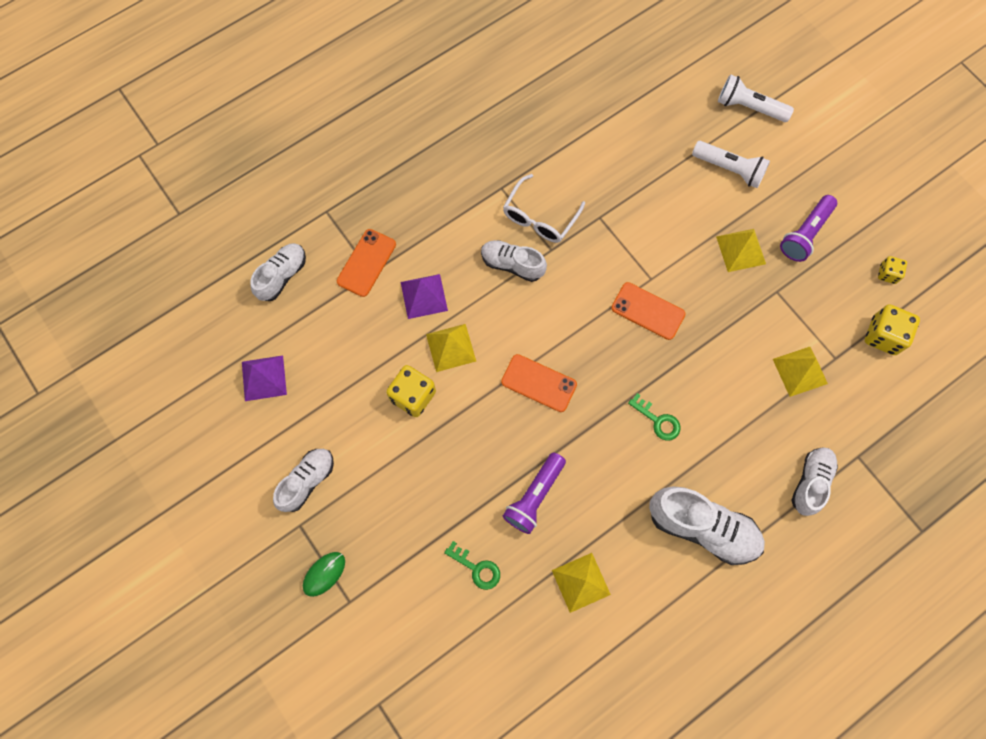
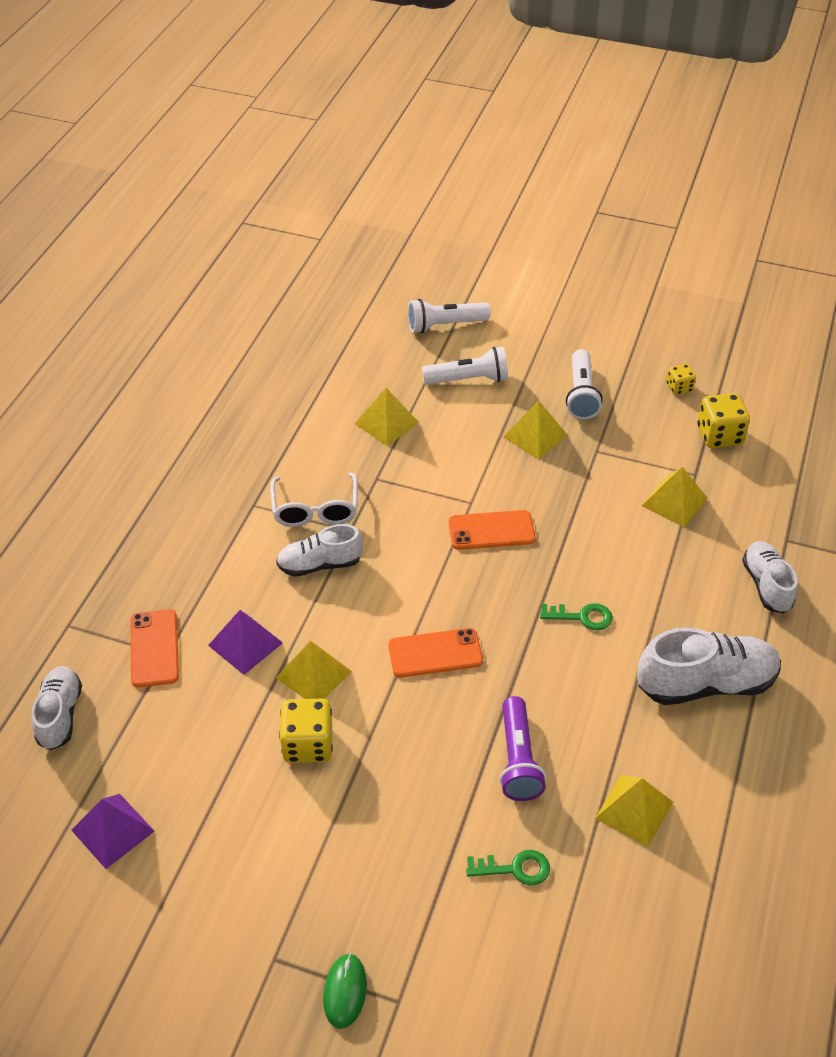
camera: 35 degrees left, 25 degrees down
(307, 481) = (248, 905): white shoe -> none
(640, 172) = (386, 423): none -> yellow pyramid
(805, 234) = (581, 394): purple flashlight -> white flashlight

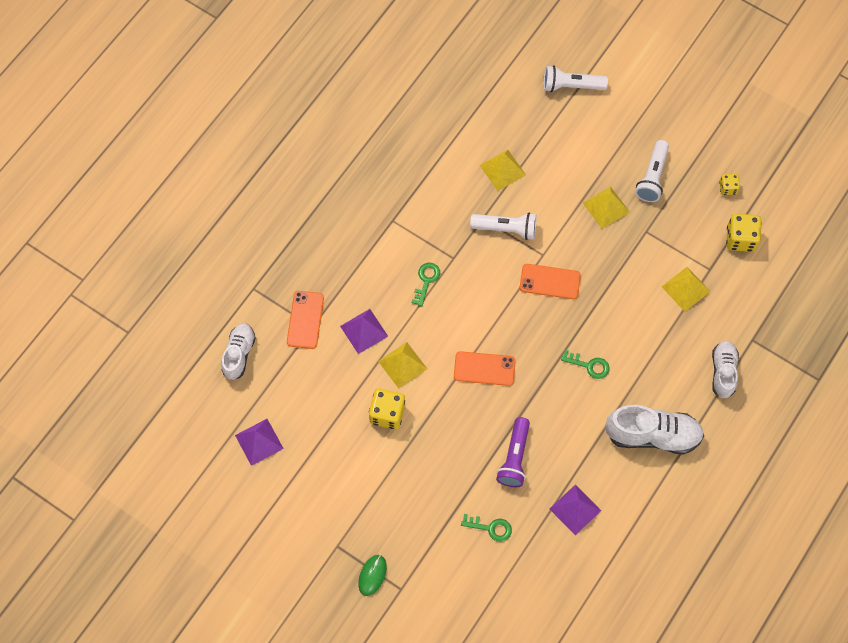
camera: 15 degrees right, 20 degrees up
(315, 510) = (434, 235): white glasses -> none
(320, 564) = (426, 281): white shoe -> green key
(469, 380) = (573, 143): white flashlight -> white flashlight (506, 229)
(634, 810) = (575, 509): yellow pyramid -> purple pyramid

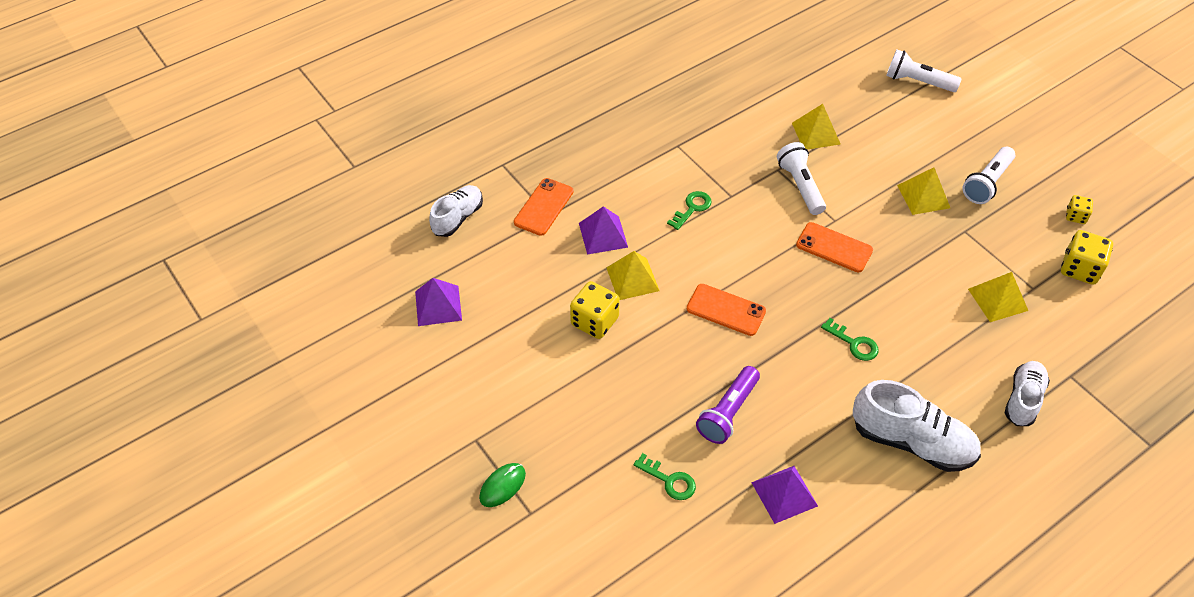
camera: 20 degrees right, 15 degrees down
(506, 229) = (800, 186): white flashlight -> white flashlight turned 135 degrees counterclockwise

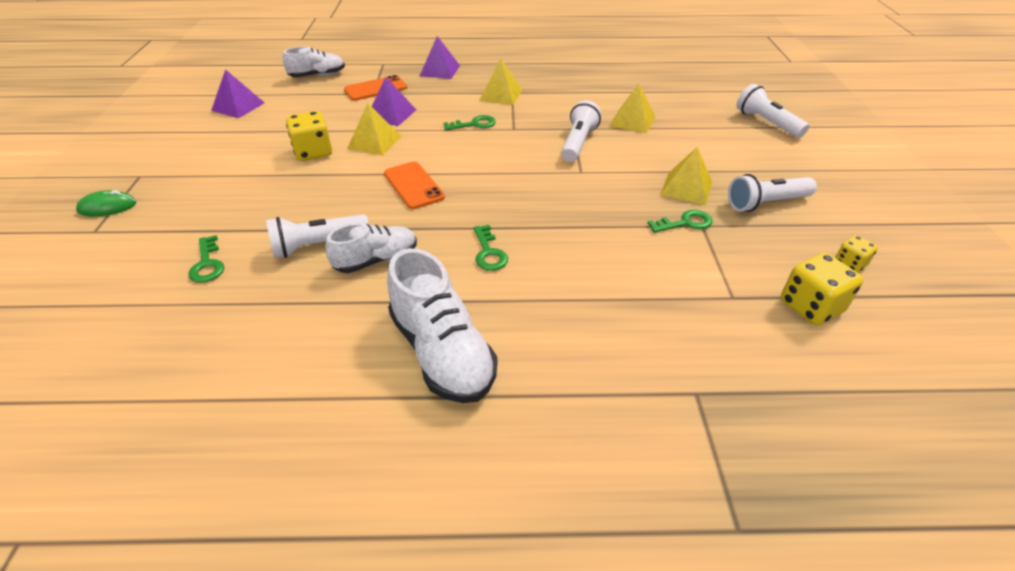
camera: 35 degrees right, 10 degrees down
(727, 412) = (318, 245): purple flashlight -> white flashlight
(784, 494) = (272, 325): purple pyramid -> purple pyramid (440, 70)
(834, 247) = (557, 187): orange phone -> none
(952, 235) = (685, 223): none -> green key
(997, 299) = (679, 287): yellow pyramid -> yellow pyramid (501, 95)
(1023, 399) = (610, 383): white shoe -> white shoe (376, 260)

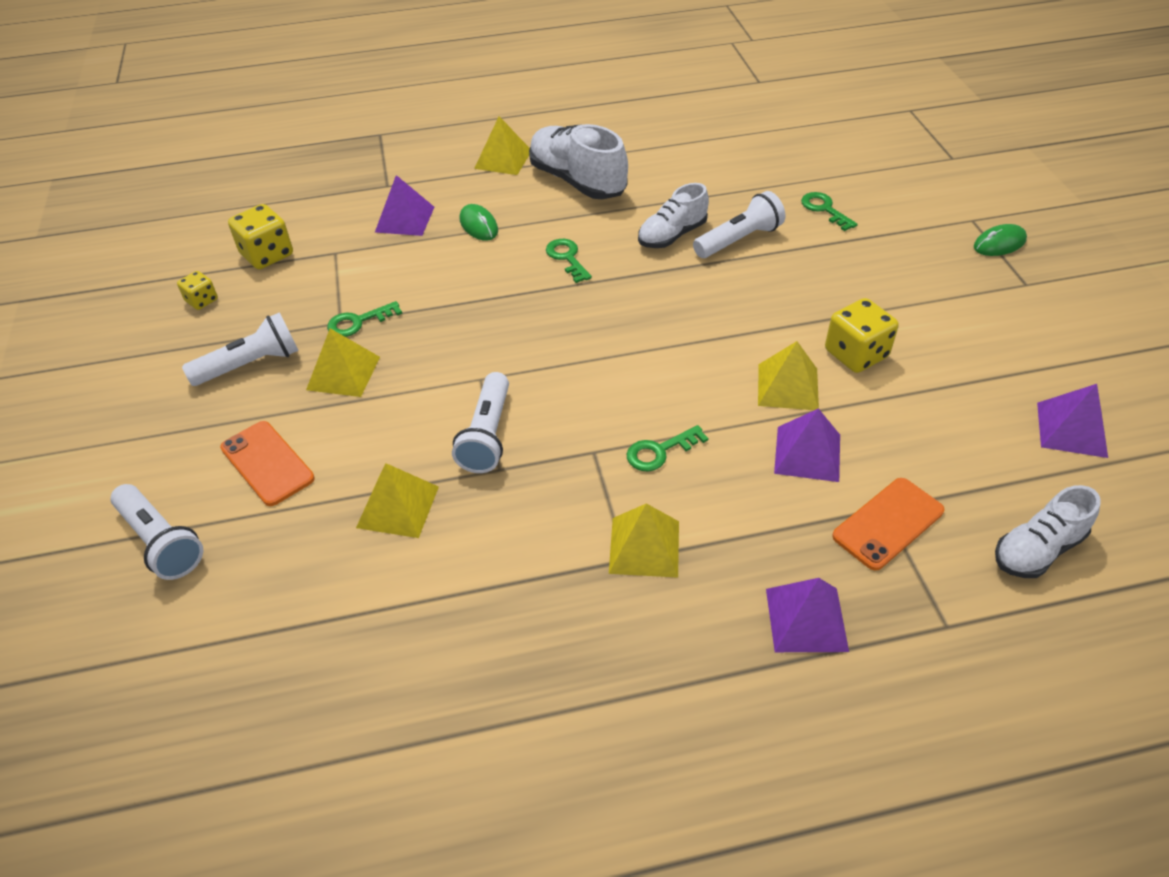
camera: 170 degrees right, 5 degrees up
(413, 185) = (687, 323): orange phone -> orange phone (267, 463)
(531, 415) = (503, 159): none -> yellow pyramid
(573, 306) = (479, 225): none -> green mouse
(661, 329) = (404, 219): none -> purple pyramid

